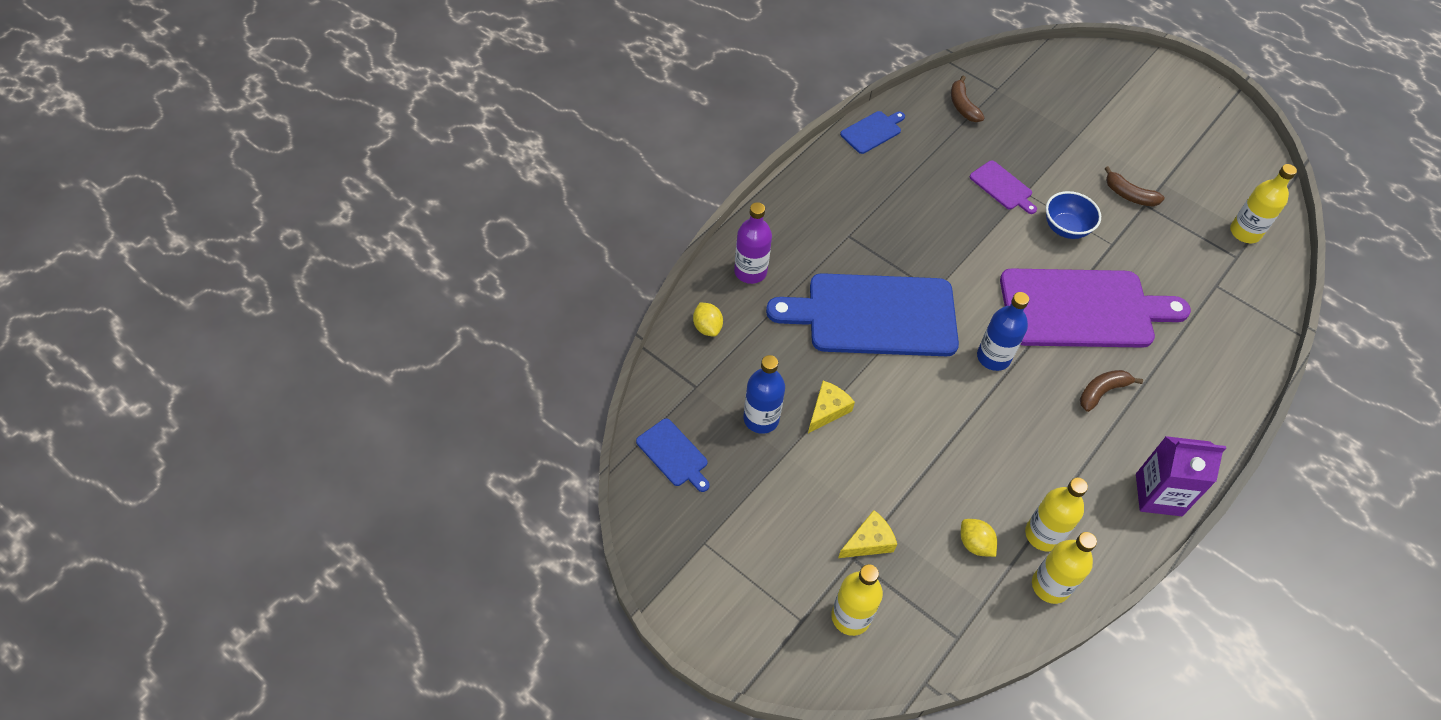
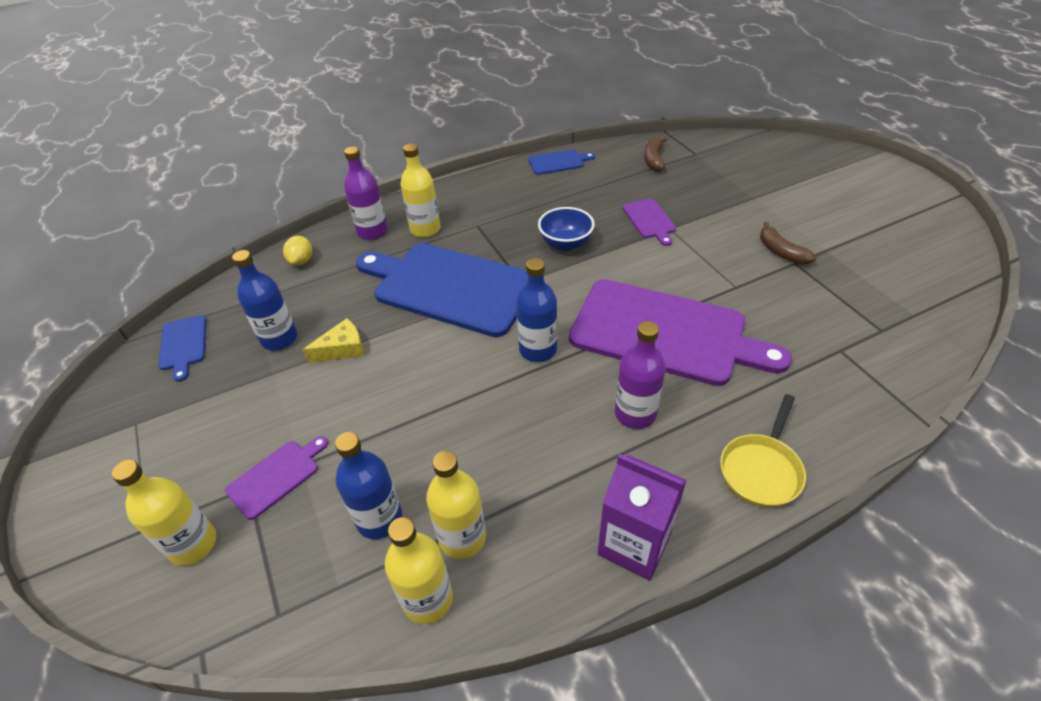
camera: 30 degrees right, 10 degrees down
(869, 542) = (276, 476): yellow cheese -> purple cutting board
(974, 544) = (379, 519): yellow lemon -> blue bottle
(1065, 228) = (692, 263): blue bowl -> blue bowl (565, 244)
(1102, 392) = (635, 414): brown banana -> purple bottle
(1210, 408) = (761, 470): none -> yellow pan
(1245, 232) = (904, 311): yellow bottle -> yellow bottle (425, 229)

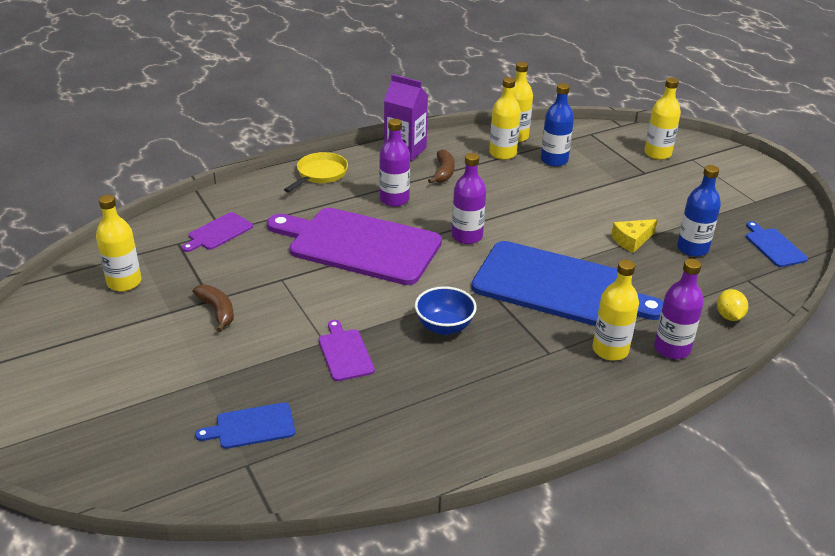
camera: 175 degrees right, 10 degrees down
(276, 476) = (630, 176): purple cutting board -> purple cutting board (218, 232)
(538, 350) = (467, 236): blue bottle -> purple bottle
(558, 162) = (456, 455): blue cutting board -> blue cutting board (251, 426)
(653, 159) = (313, 455): brown banana -> brown banana (443, 172)
(898, 278) = (124, 282): none -> yellow bottle

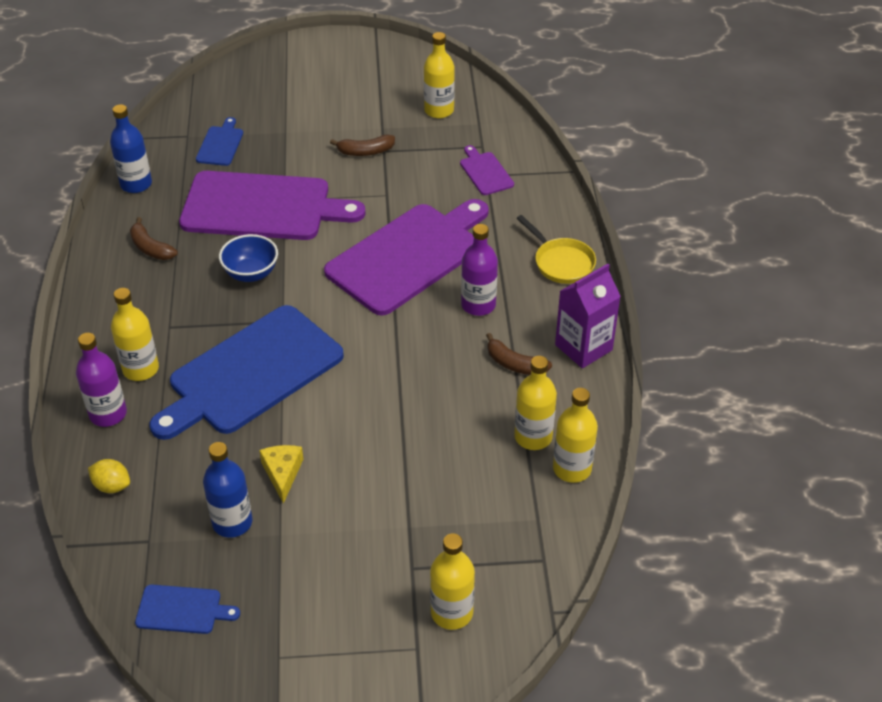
camera: 115 degrees right, 10 degrees up
(345, 353) = (262, 207): purple cutting board -> purple cutting board, size x2.33
(458, 411) = (150, 248): none -> brown banana
(467, 236) = (376, 337): purple bottle -> none
(554, 160) = (491, 483): blue bottle -> blue bottle (136, 184)

